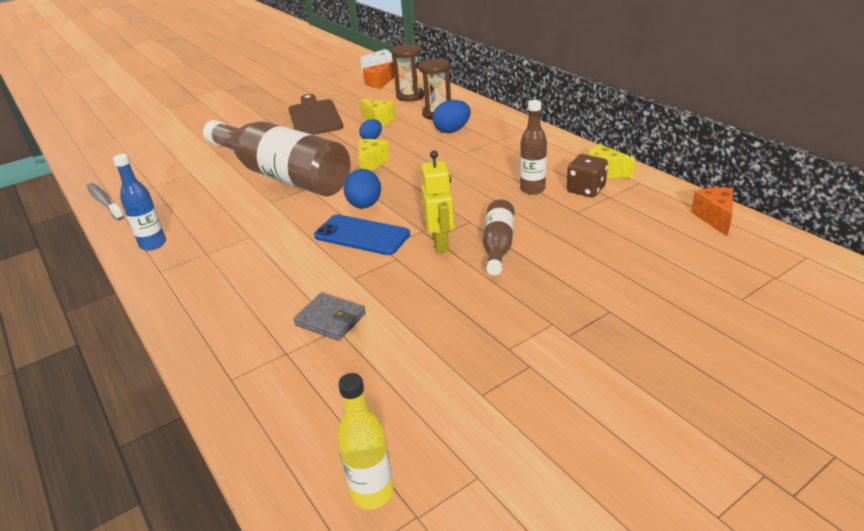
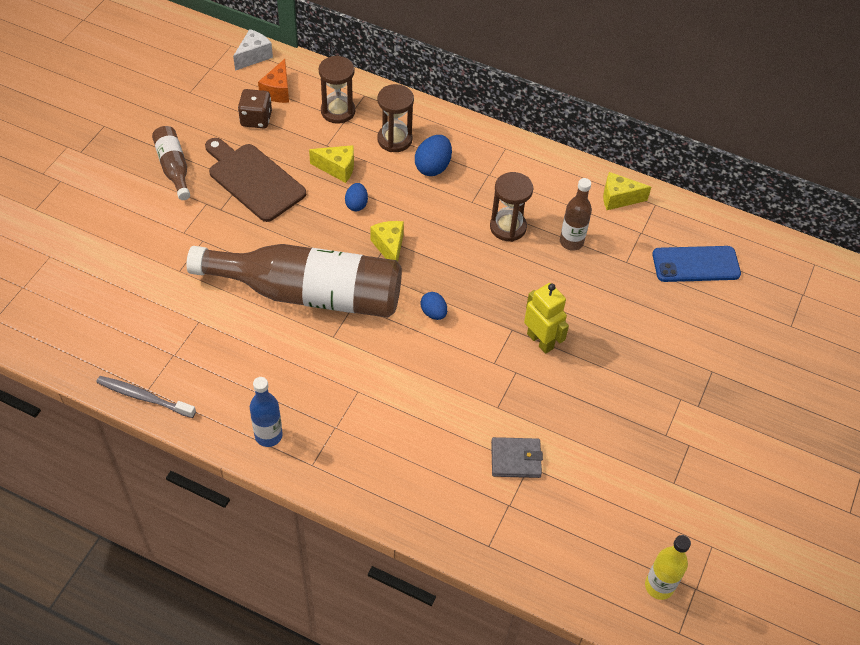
camera: 35 degrees left, 20 degrees up
(362, 235) = (463, 354): blue phone -> blue phone (696, 264)
(364, 205) = (433, 313): blue egg -> blue egg, size x0.64
(481, 171) = (508, 227): none -> brown hourglass
(498, 245) = (589, 327): brown bottle -> brown bottle (173, 168)
(585, 190) = (617, 229): brown dice -> brown dice (256, 119)
(714, 218) = (735, 237): orange cheese -> none

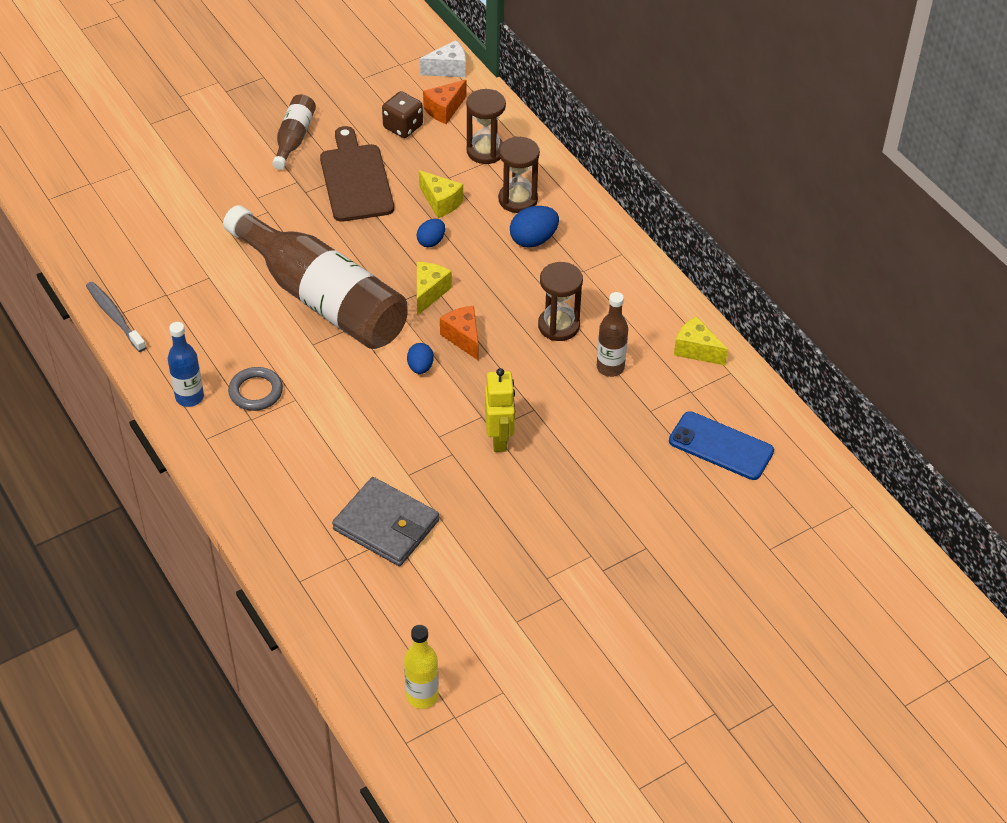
camera: 35 degrees right, 5 degrees down
(320, 401) = (256, 392): none -> grey ring
(446, 272) = (463, 338): none -> orange cheese
(516, 459) = (386, 525): grey wallet -> grey wallet, size x1.58

